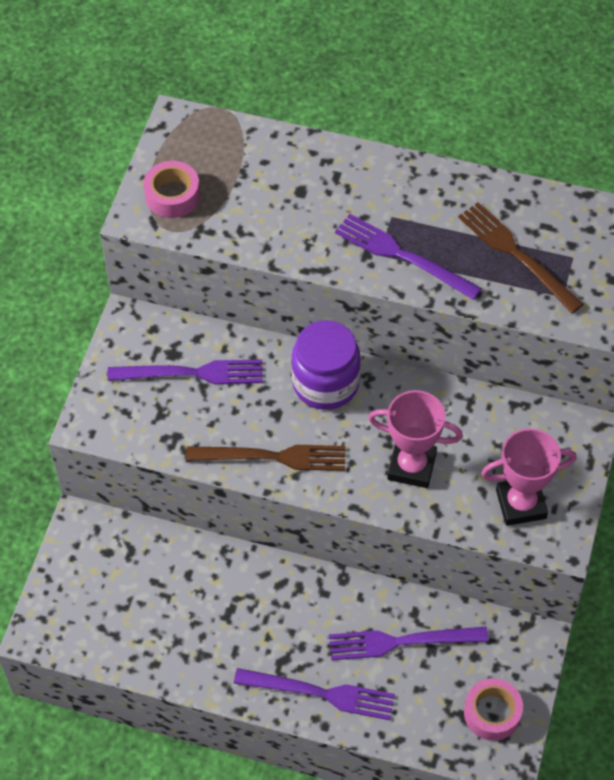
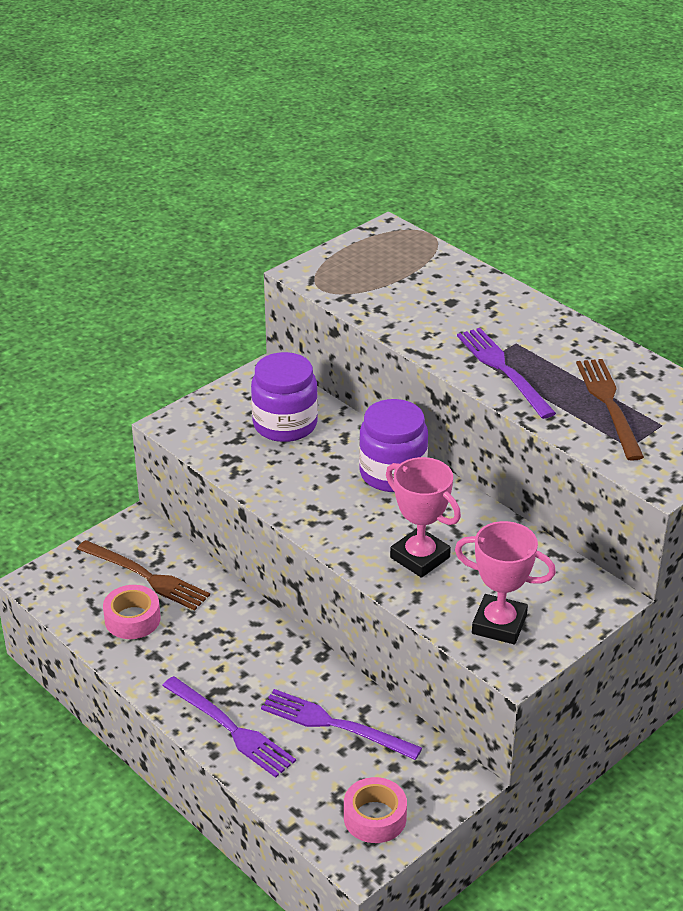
camera: 30 degrees right, 20 degrees down
(172, 195) = (342, 270): pink tape -> pink tape (132, 619)
(191, 373) = (285, 424): purple fork -> purple jar
(272, 457) = (303, 503): brown fork -> brown fork (146, 576)

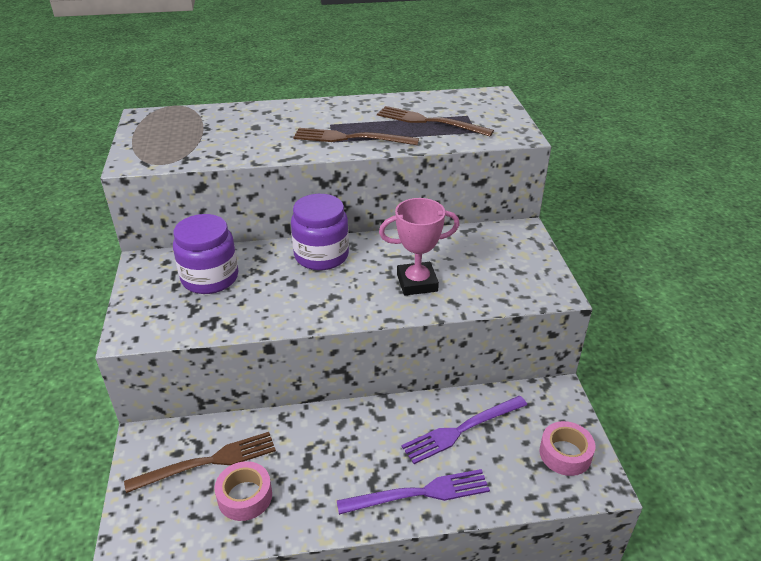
camera: 55 degrees left, 0 degrees up
(499, 624) = (512, 280): pink trophy -> none
(503, 370) = (351, 138): purple fork -> brown fork

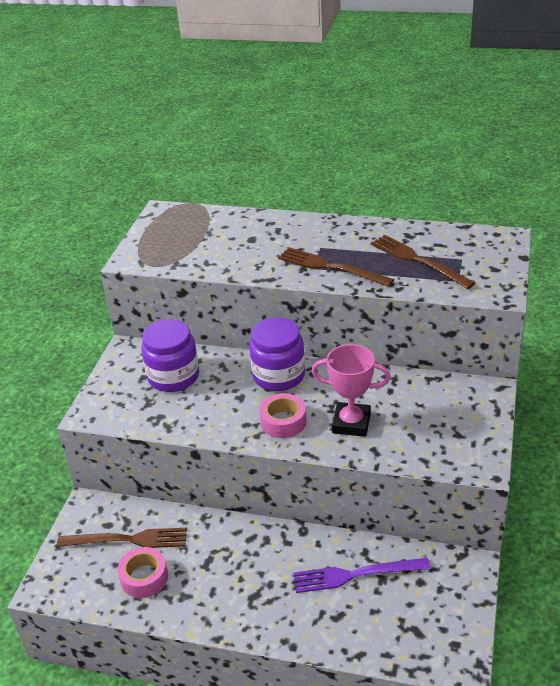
camera: 25 degrees right, 0 degrees up
(419, 493) = (287, 620): purple fork -> none
(565, 454) = (442, 626): pink tape -> pink tape (283, 421)

